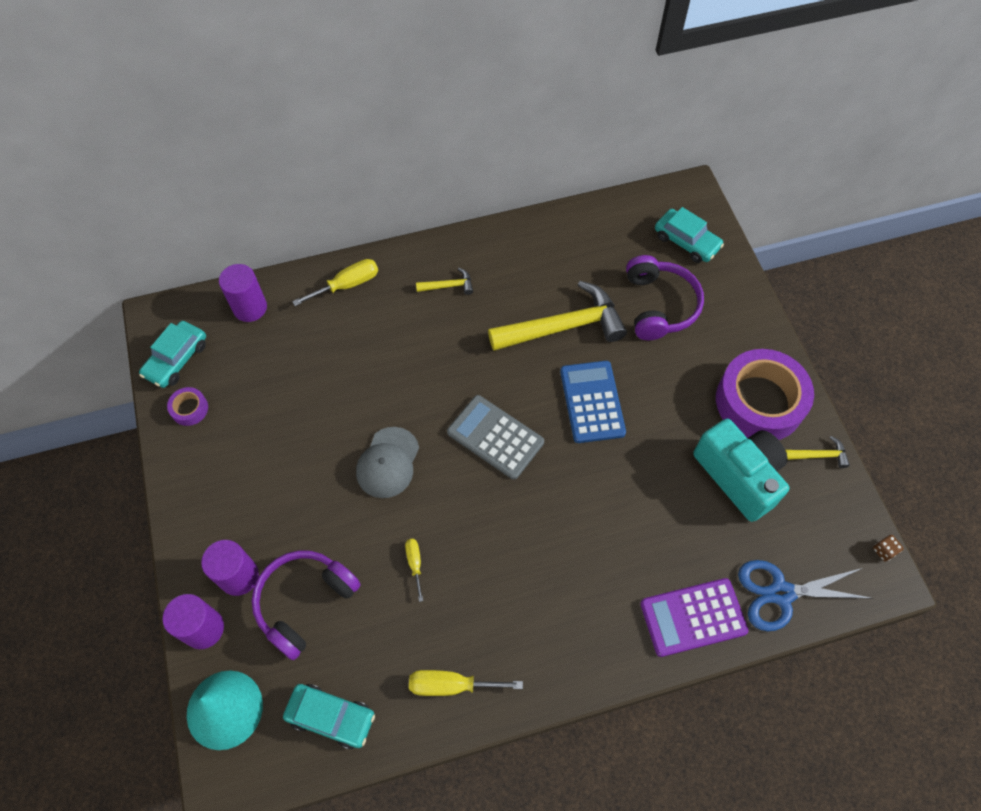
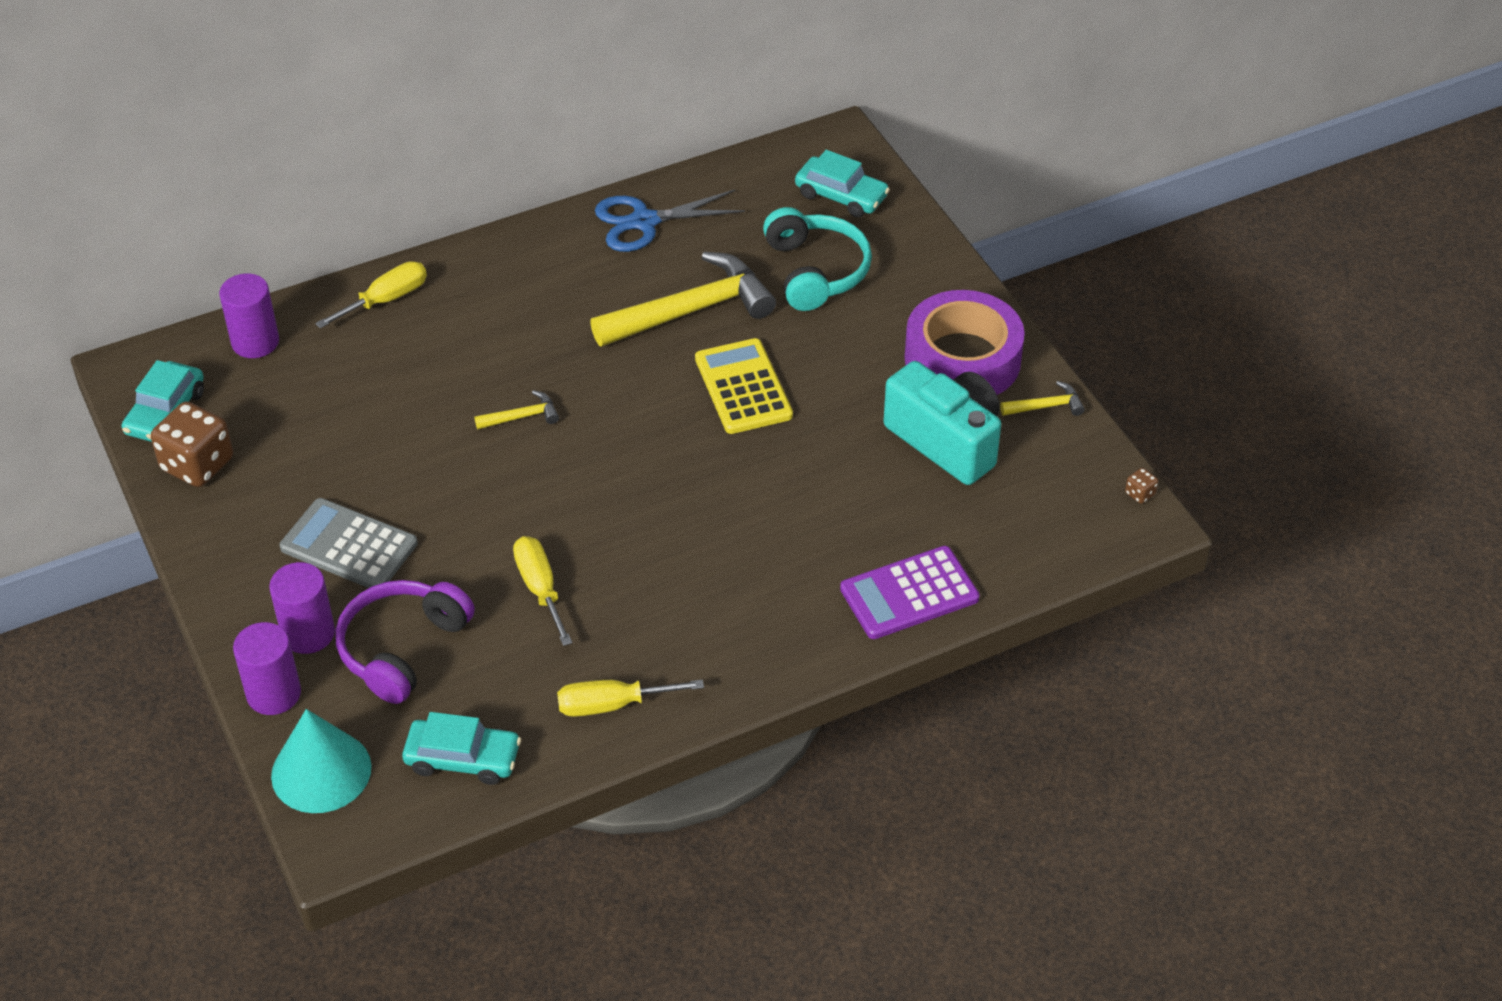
camera: 10 degrees left, 15 degrees down
(189, 409) = (197, 464): purple tape -> brown dice
(388, 462) = (482, 487): grey cap -> none
(415, 564) = (540, 588): yellow screwdriver -> yellow screwdriver, size x1.67
(449, 286) = (527, 284): yellow hammer -> yellow hammer (522, 416)
(495, 437) = (621, 442): grey calculator -> grey calculator (349, 546)
(592, 402) = (743, 387): blue calculator -> yellow calculator
(659, 305) = (816, 271): purple headphones -> turquoise headphones
(781, 593) = (1017, 554): blue scissors -> blue scissors (644, 222)

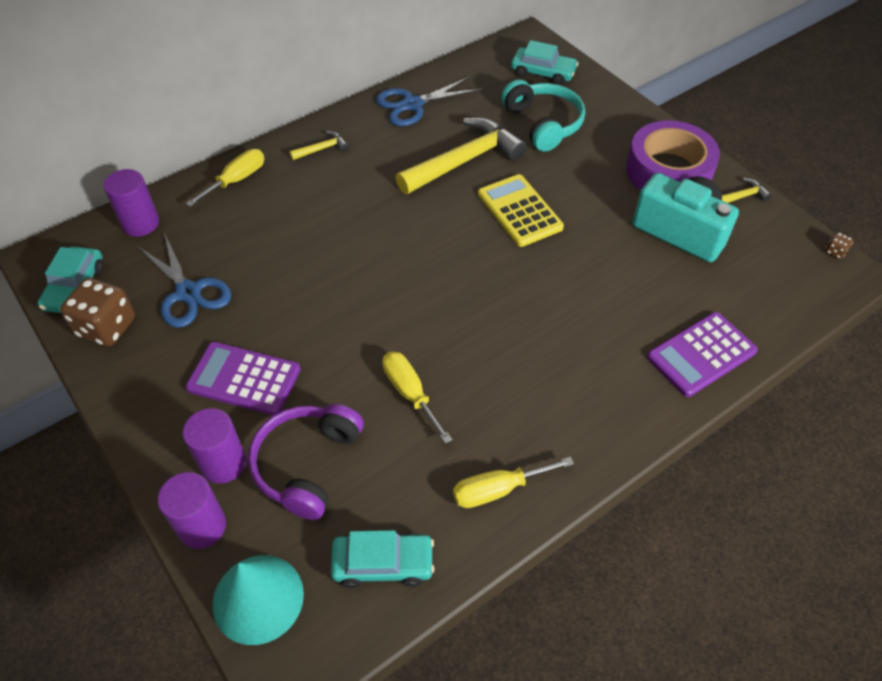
camera: 10 degrees left, 5 degrees up
(300, 436) = (188, 292): none -> blue scissors
(349, 546) = (244, 379): grey calculator -> purple calculator
(522, 416) = (360, 254): yellow hammer -> yellow hammer (322, 149)

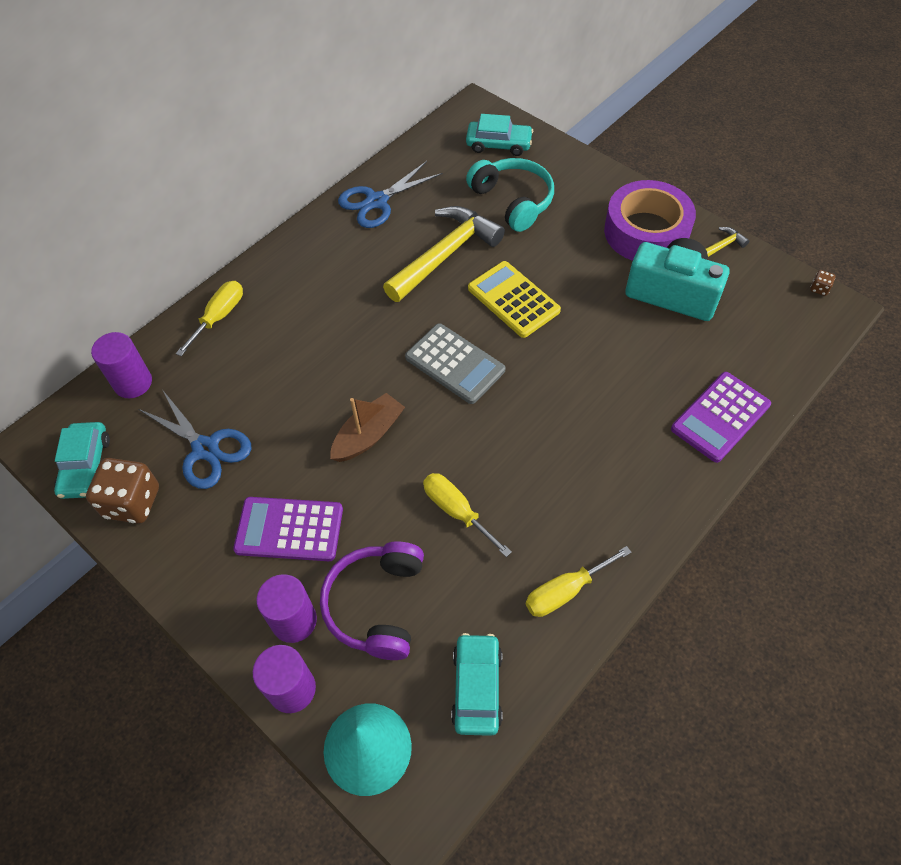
camera: 10 degrees left, 5 degrees up
(322, 149) = (298, 266): yellow hammer -> none
(344, 308) = (368, 435): none -> brown boat
(383, 563) = (477, 687): turquoise car -> turquoise car turned 75 degrees counterclockwise
(446, 259) = (455, 364): none -> grey calculator

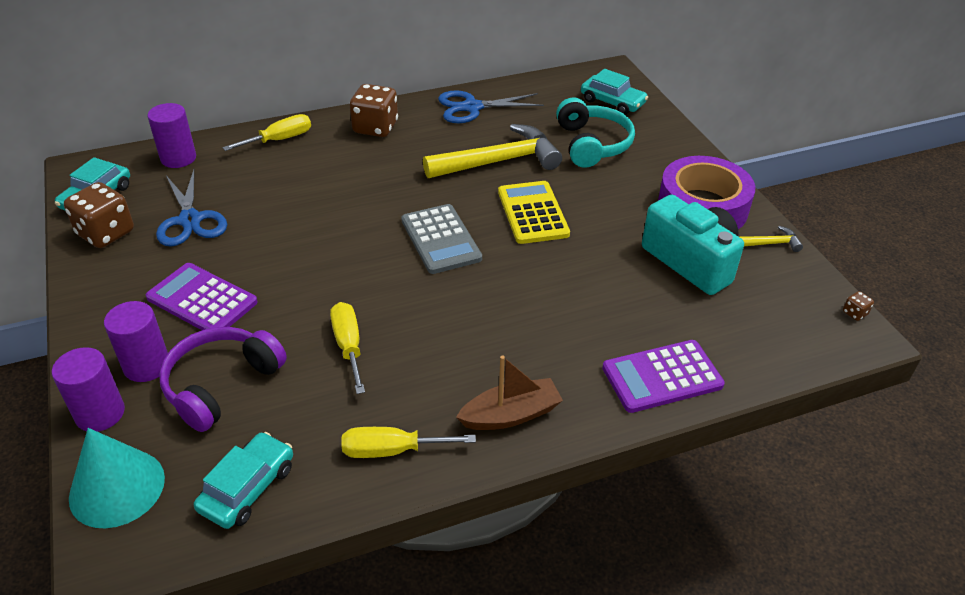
camera: 25 degrees right, 15 degrees down
(303, 263) = (375, 128): none -> brown dice
(368, 435) = (323, 261): brown boat -> brown boat (511, 415)

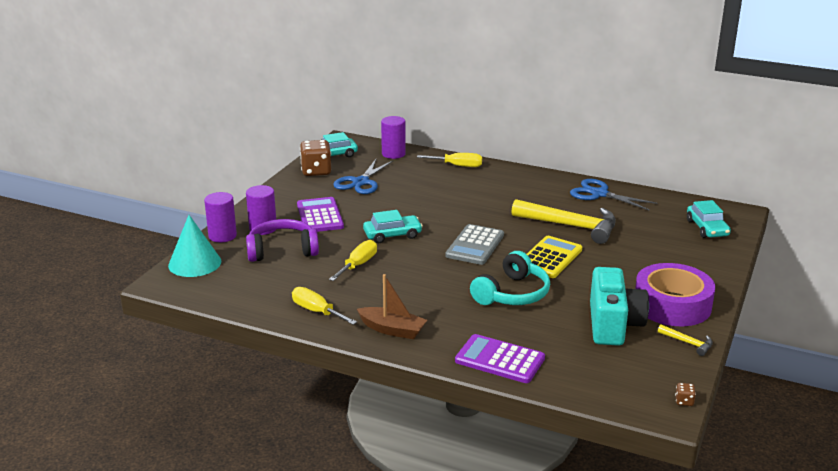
camera: 45 degrees right, 15 degrees down
(247, 488) = (240, 290): turquoise car -> turquoise car (392, 235)
(375, 128) = (521, 181): brown dice -> none
(592, 144) = (650, 243): turquoise headphones -> turquoise headphones (512, 294)

